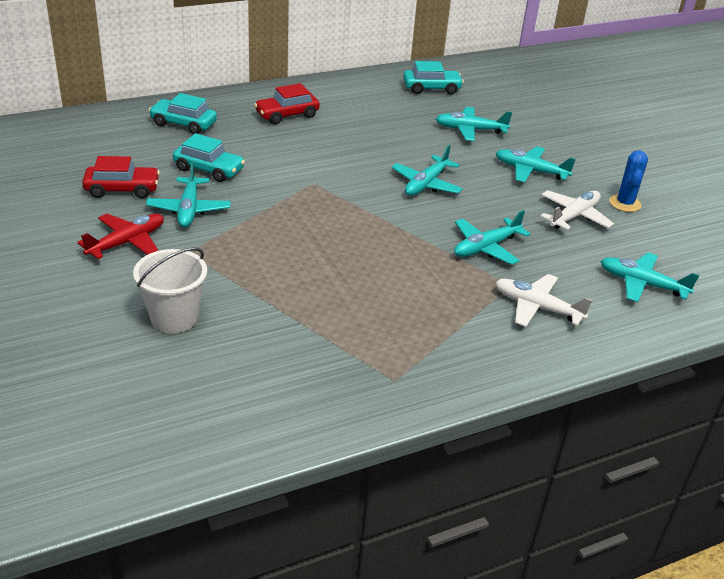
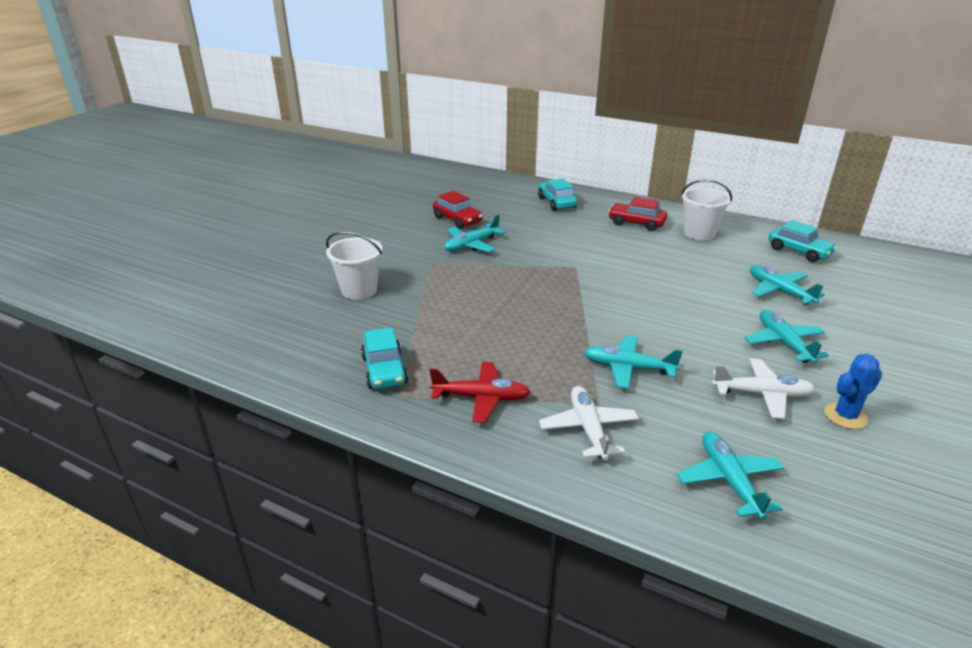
camera: 55 degrees right, 5 degrees down
(127, 242) = (409, 244): red plane -> red plane (482, 398)
(209, 169) = (524, 231): turquoise car -> turquoise car (384, 370)
(347, 103) = (699, 233): none -> white bucket
(426, 184) = (661, 306): turquoise plane -> none

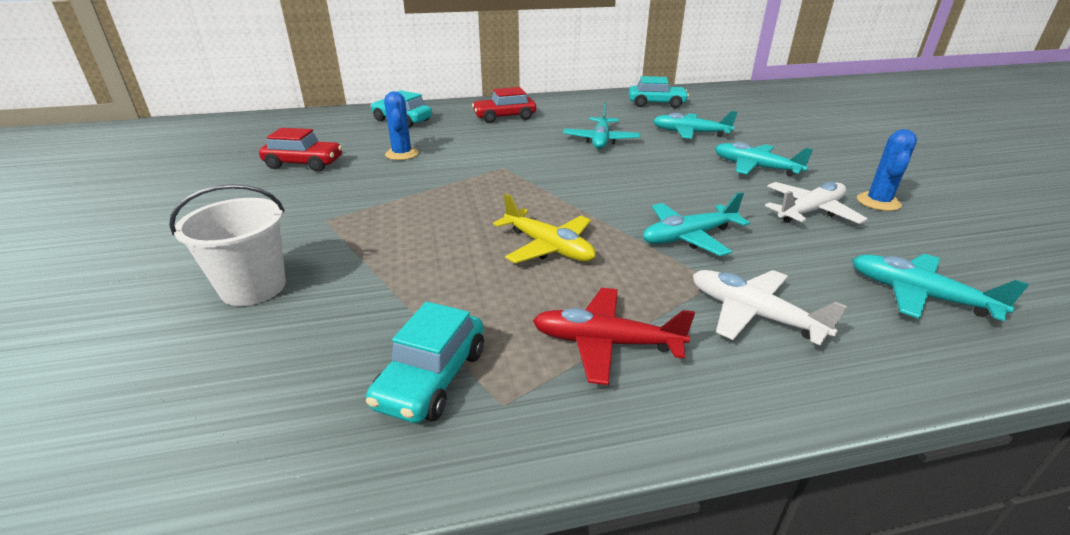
camera: 40 degrees left, 0 degrees up
(384, 370) = (431, 378): turquoise car -> turquoise car turned 75 degrees clockwise
(471, 245) = (357, 183): turquoise plane -> turquoise plane (601, 140)
(482, 398) = (605, 343): red plane -> red plane turned 135 degrees counterclockwise
(522, 232) = (402, 154): none -> blue cactus
(527, 334) = (548, 247): none -> yellow plane
(699, 233) = (568, 111): white bucket -> none

